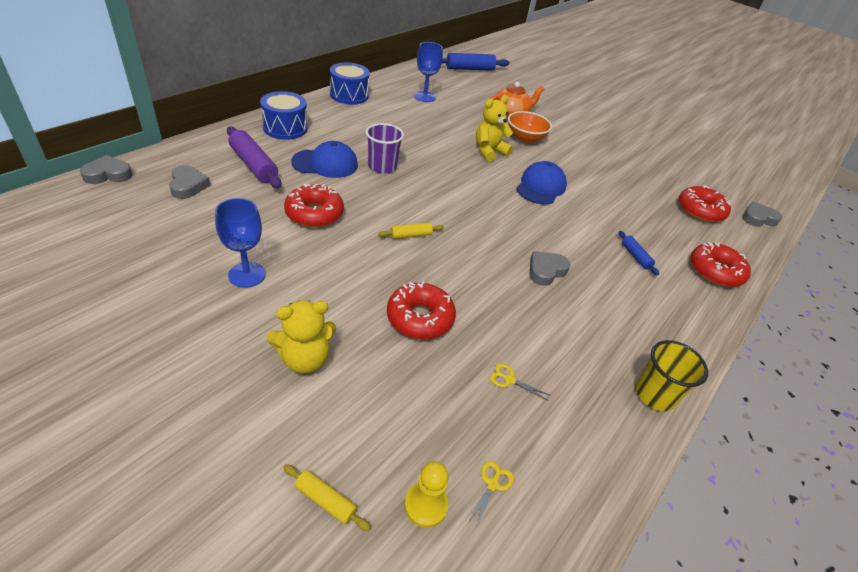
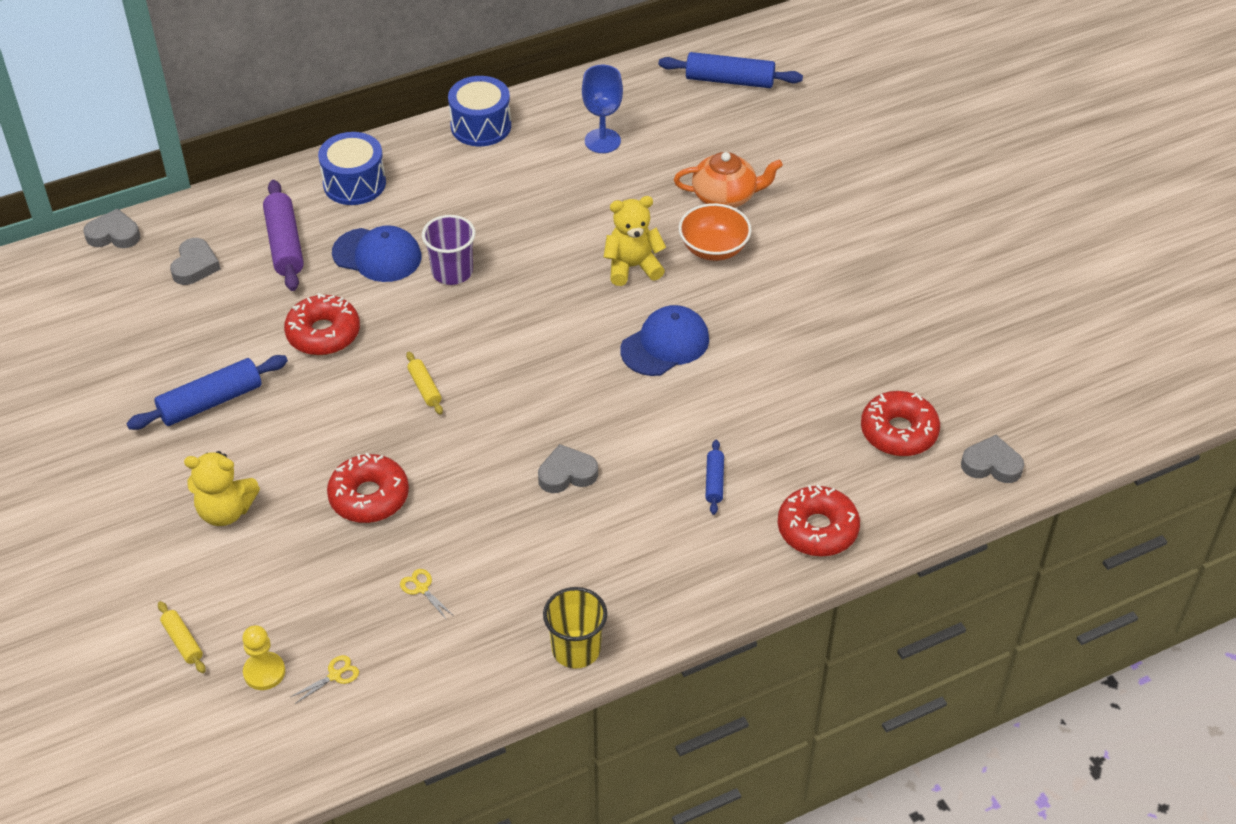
camera: 30 degrees right, 5 degrees up
(247, 274) = (211, 402): blue goblet -> blue rolling pin
(411, 235) = (425, 388): yellow rolling pin -> yellow rolling pin turned 60 degrees clockwise

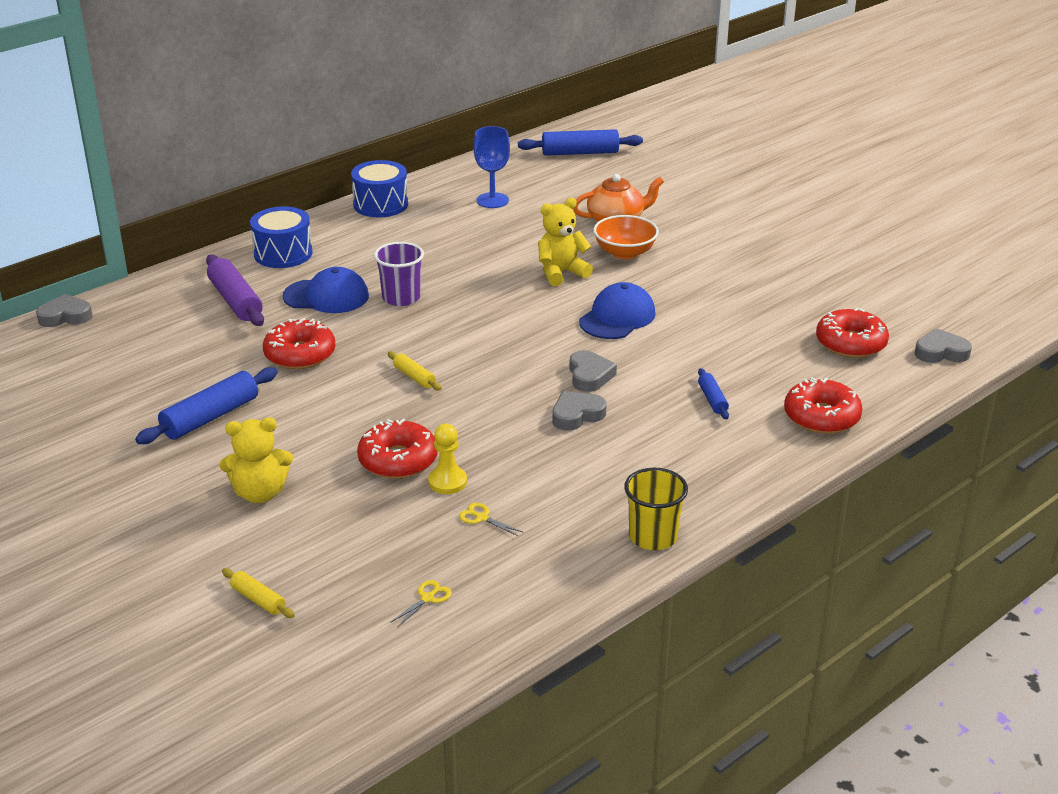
camera: 15 degrees left, 15 degrees down
(195, 266) = (154, 326): grey heart -> grey heart (589, 375)
(264, 672) = (354, 608): yellow pawn -> yellow pawn (447, 482)

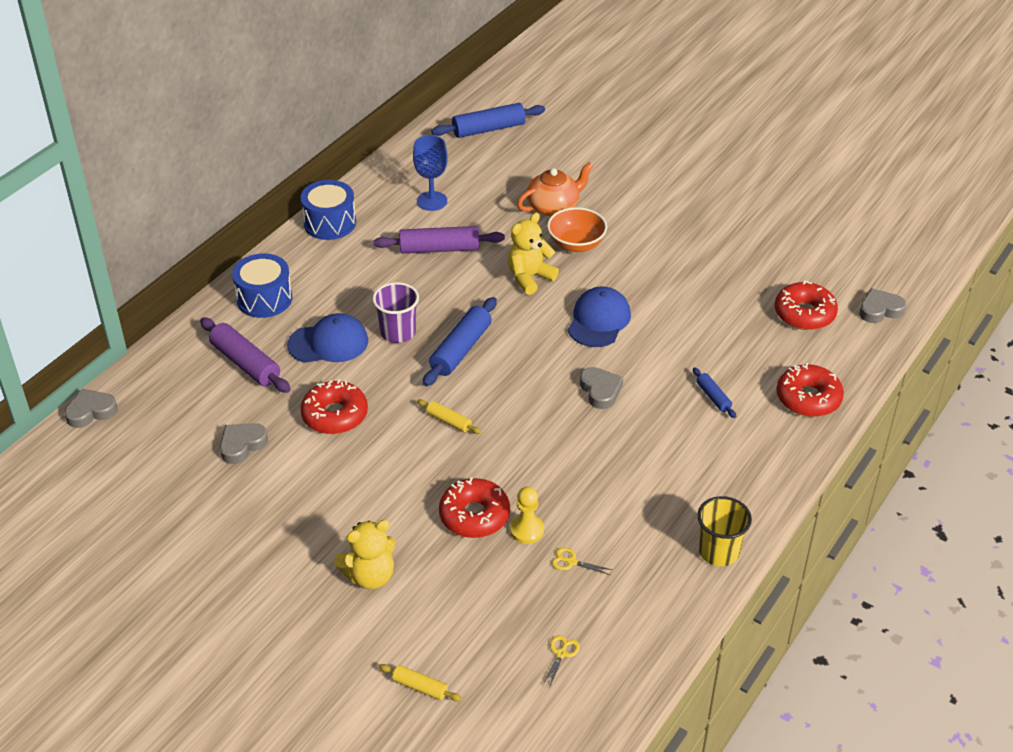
camera: 15 degrees left, 10 degrees up
(211, 417) = (286, 502): blue rolling pin -> blue rolling pin (461, 349)
(479, 238) = (439, 249): none -> purple rolling pin
(577, 415) = (607, 436): grey heart -> grey heart (242, 445)

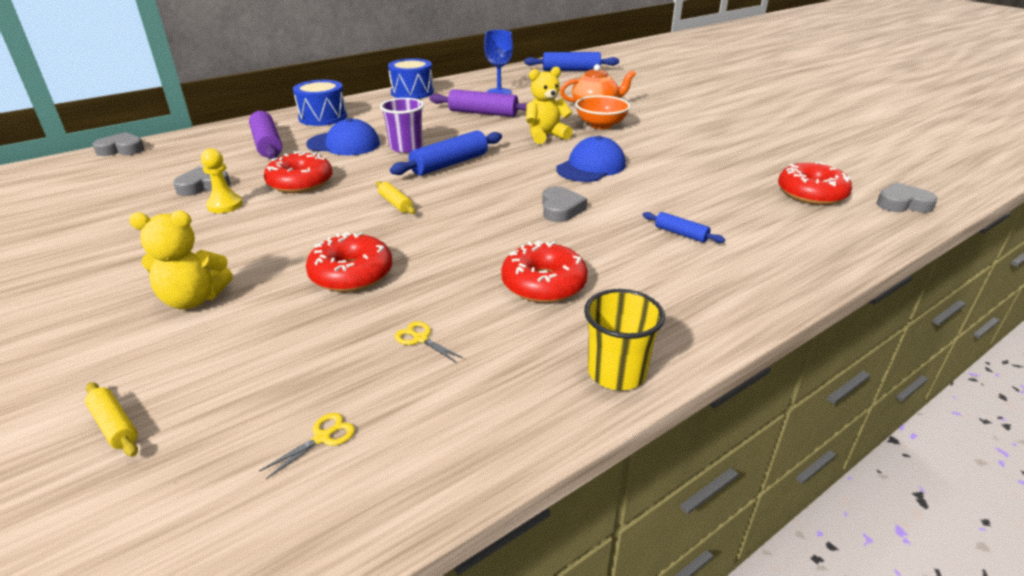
camera: 20 degrees right, 10 degrees down
(527, 530) = (395, 298): yellow pawn -> yellow pawn (225, 205)
(713, 397) = (681, 234): blue rolling pin -> blue rolling pin turned 45 degrees counterclockwise
(808, 398) = (796, 254): red donut -> red donut (543, 284)

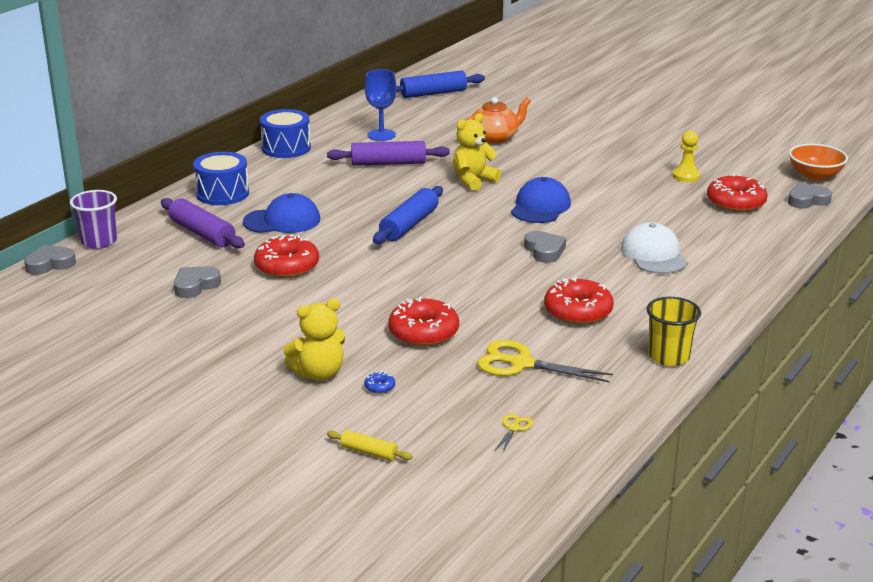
camera: 20 degrees left, 5 degrees down
(225, 205) = (242, 299): yellow pawn -> yellow pawn (686, 176)
(233, 332) = (379, 387): none -> blue donut
(395, 203) = (398, 270): yellow rolling pin -> none
(406, 147) = (349, 214): purple cup -> purple cup (99, 241)
(420, 339) = (521, 364): yellow scissors -> yellow scissors, size x2.20
(601, 125) = (516, 160): orange bowl -> orange bowl (815, 175)
(681, 234) = (654, 255): blue rolling pin -> white cap

